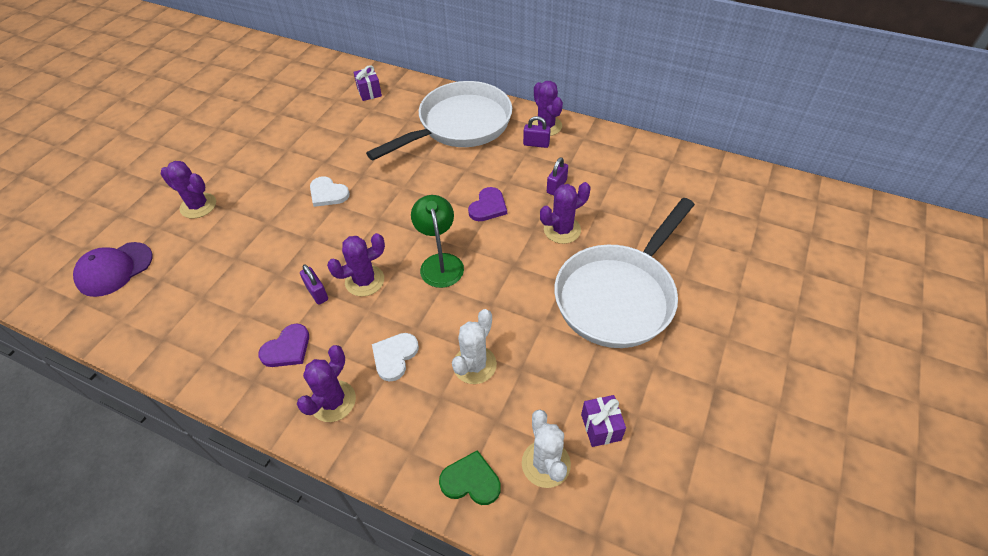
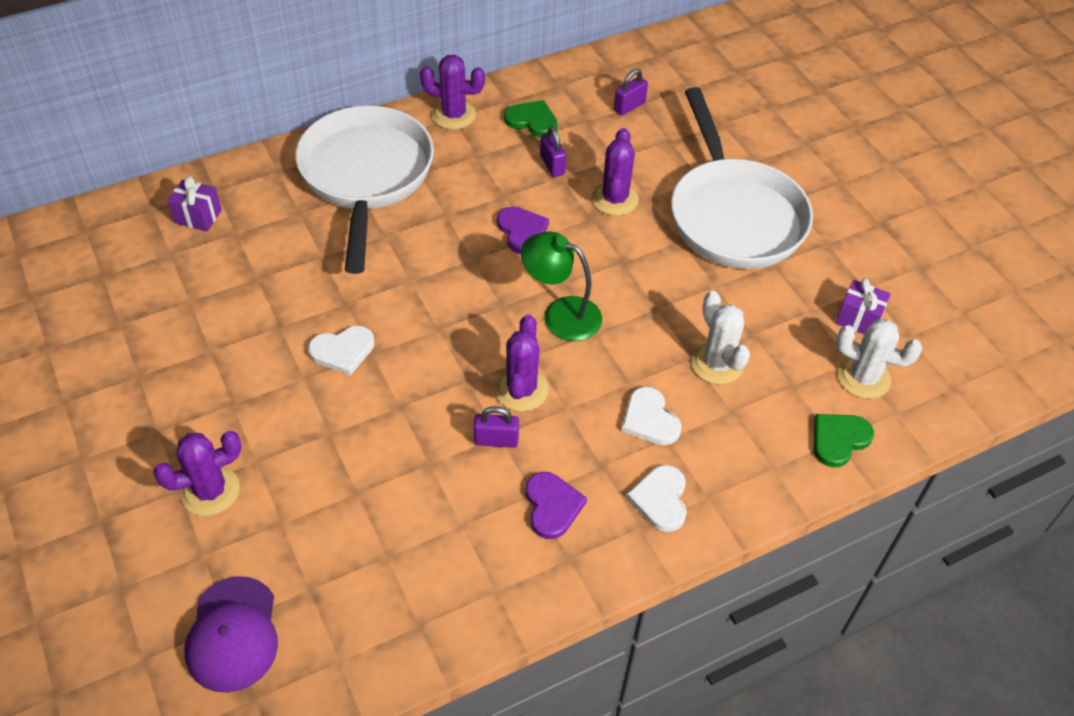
camera: 55 degrees left, 0 degrees up
(333, 401) = (660, 499): purple cactus -> white heart
(536, 144) = (472, 139): purple padlock -> purple padlock (629, 106)
(582, 157) = (532, 120): none -> green heart

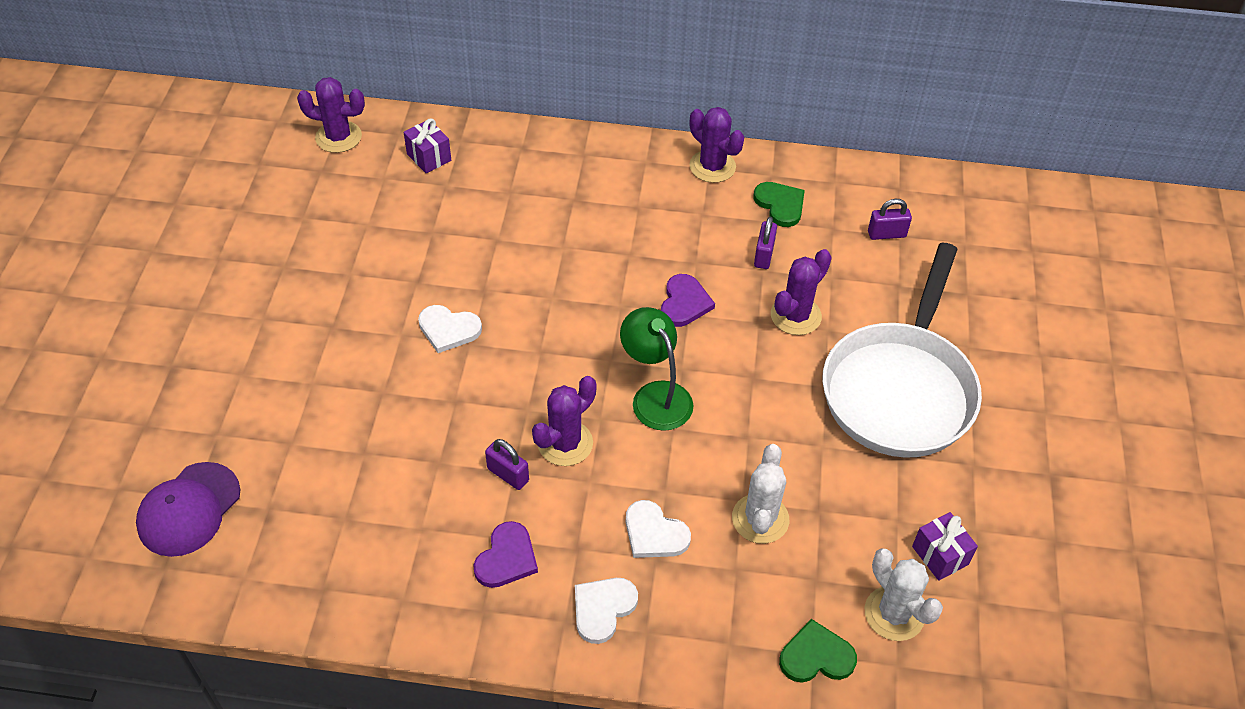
camera: 35 degrees right, 0 degrees up
(210, 491) = (261, 388): purple cactus -> purple cactus (338, 137)
(366, 177) = (590, 187): white pan -> none
(649, 419) = (654, 533): white heart -> white heart turned 60 degrees counterclockwise

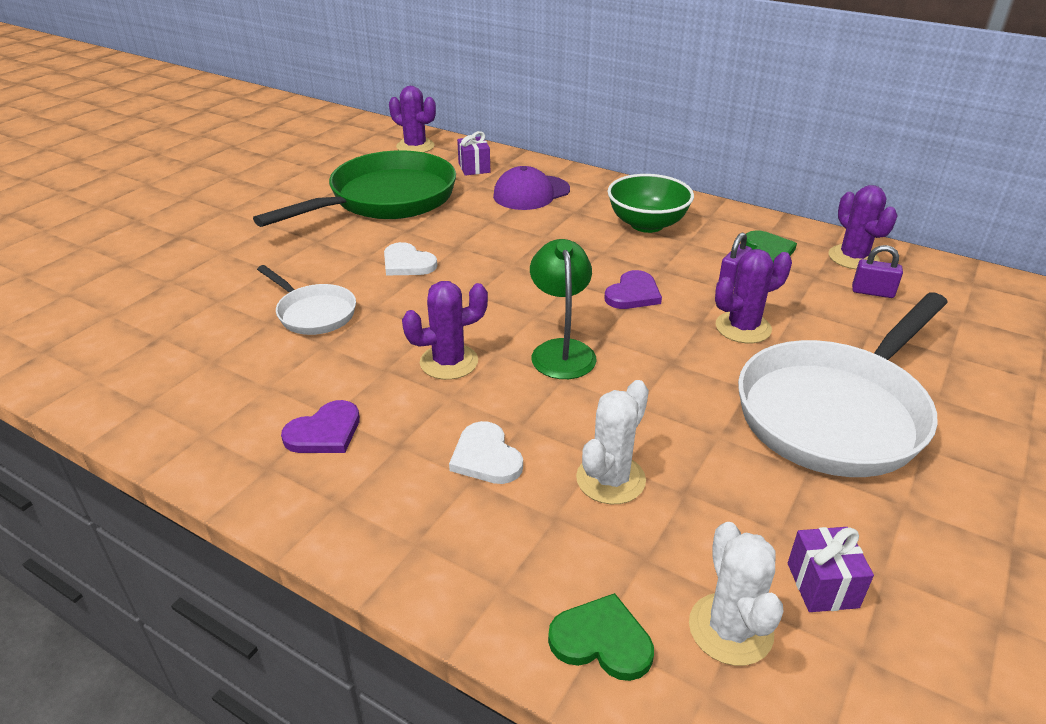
camera: 25 degrees right, 15 degrees down
(189, 509) = (100, 320): purple cap -> purple cap (531, 193)
(364, 239) = (386, 199): none -> green pan
(400, 427) = (314, 313): none -> white pan
(508, 474) = (378, 370): purple padlock -> none
(603, 609) = (385, 505): white heart -> none
(653, 198) = (647, 224): none -> green bowl
(712, 166) = (714, 216): purple cactus -> purple cactus (853, 257)

